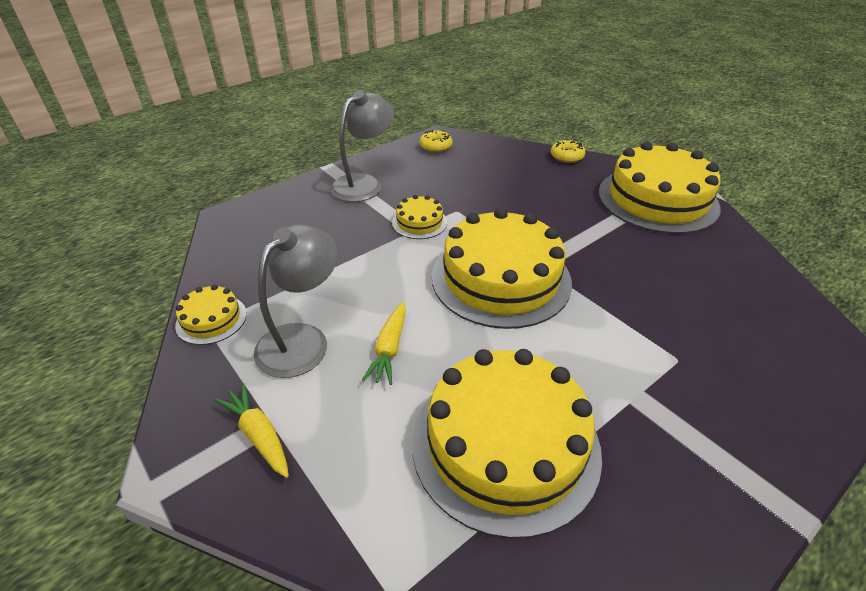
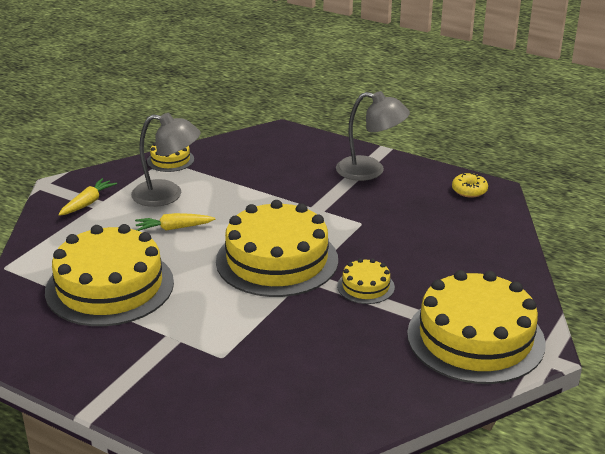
camera: 70 degrees right, 10 degrees down
(419, 222) = (330, 209): yellow cake -> yellow cake (365, 286)
(566, 157) = (521, 270): yellow donut -> none

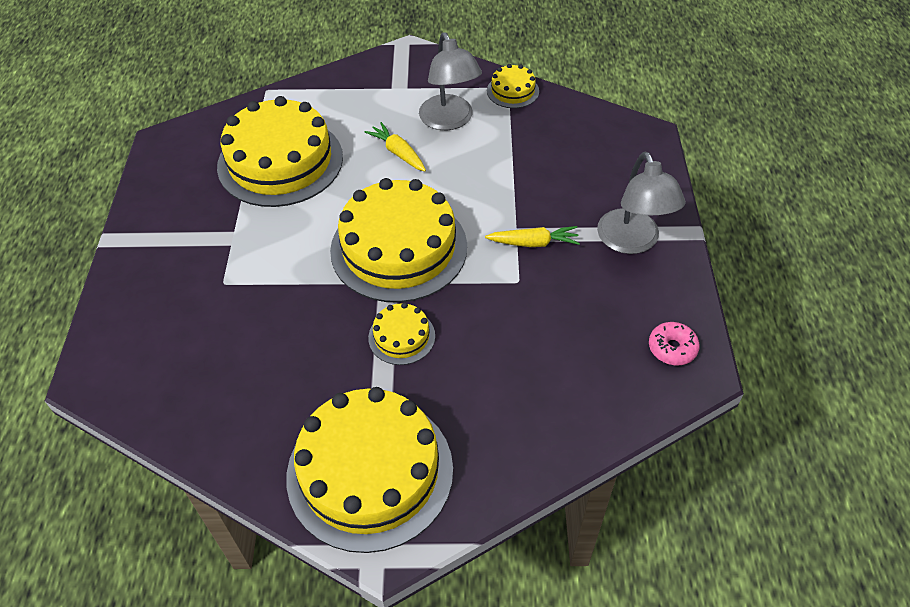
camera: 60 degrees right, 20 degrees up
(88, 203) = (396, 81): yellow carrot -> yellow carrot (534, 243)
(469, 190) = (672, 348): yellow donut -> pink donut

